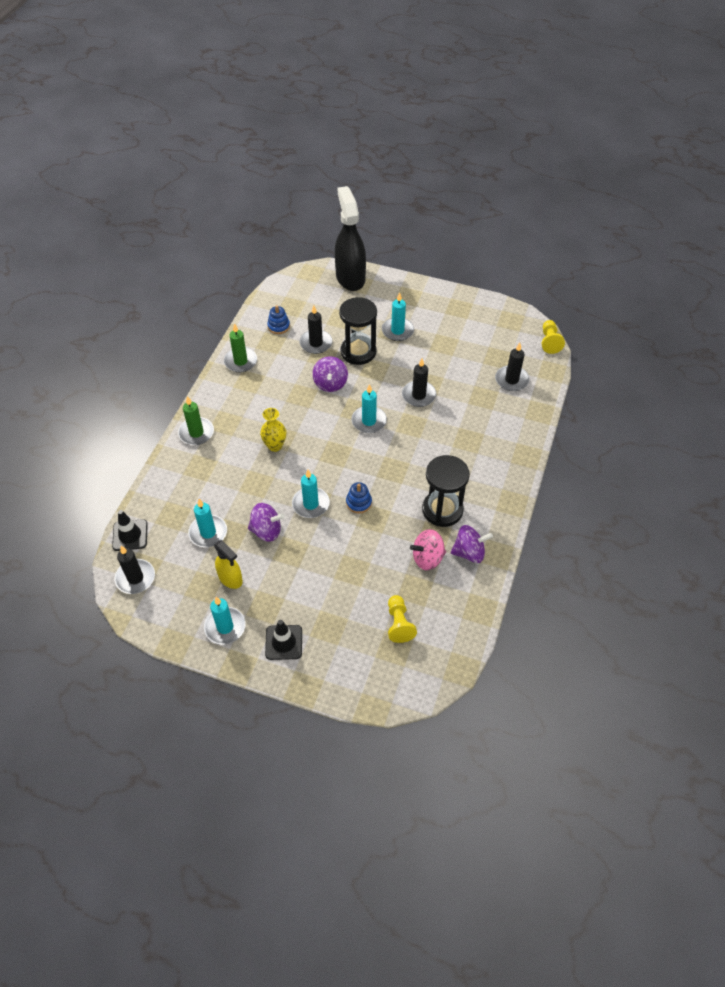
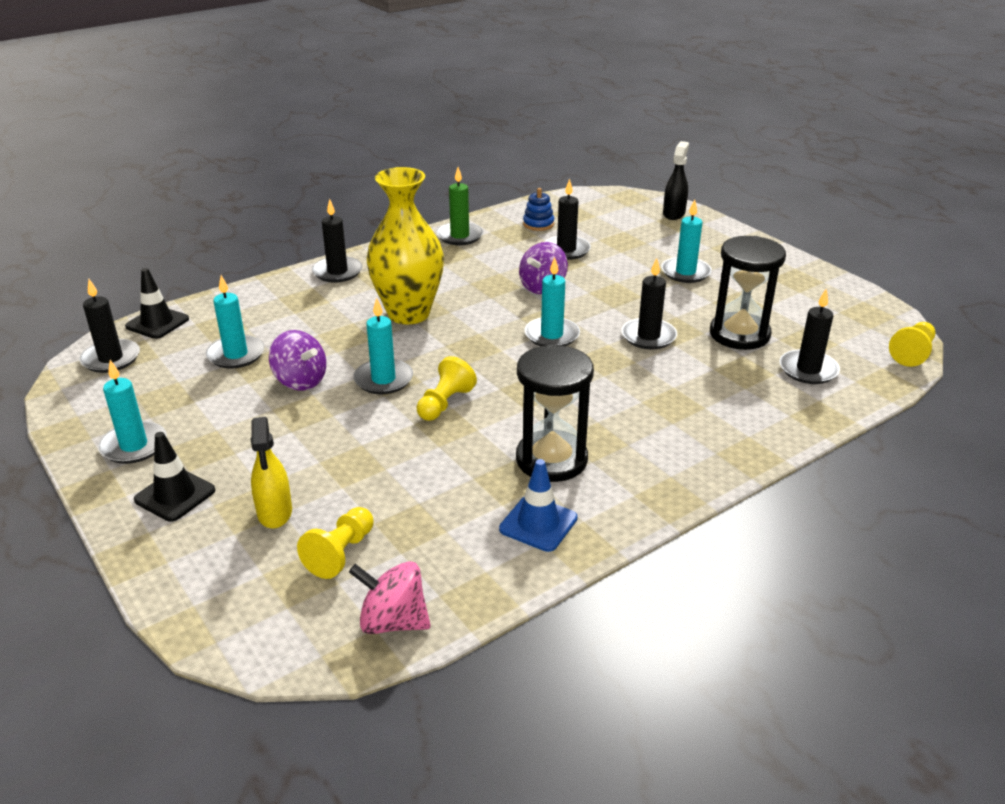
camera: 35 degrees right, 20 degrees down
(196, 433) = (337, 272): green candle -> black candle
(230, 578) = (202, 405): yellow spray bottle -> yellow spray bottle (275, 513)
(275, 446) = (408, 313): yellow vase -> yellow vase, size x1.96
(350, 277) = (674, 213): black spray bottle -> black spray bottle, size x0.53
(358, 352) = (611, 273): black hourglass -> black hourglass (739, 334)
(358, 503) = (445, 403): blue stacking toy -> yellow pawn
(427, 558) = (469, 501): pink spinning top -> pink spinning top (393, 621)
(469, 552) = (538, 523): purple spinning top -> blue traffic cone

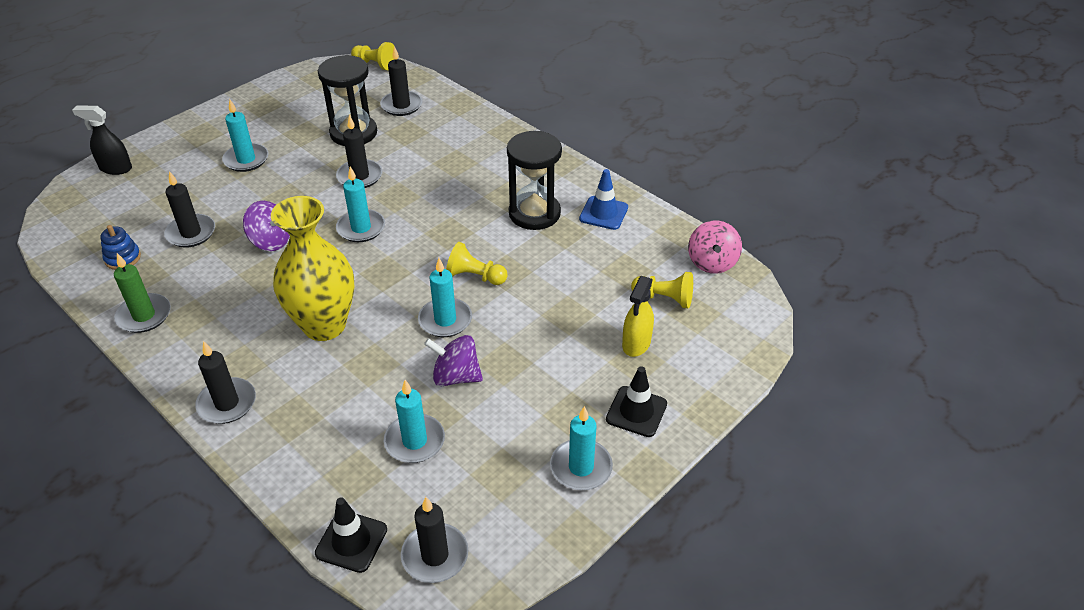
camera: 100 degrees left, 10 degrees up
(275, 513) = (636, 344): yellow spray bottle -> yellow spray bottle turned 135 degrees clockwise
(300, 381) = (456, 376): purple spinning top -> purple spinning top turned 105 degrees counterclockwise

